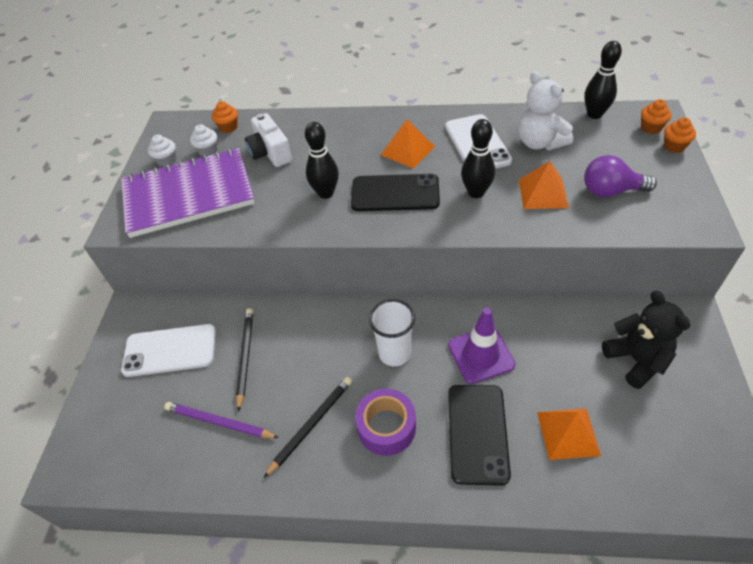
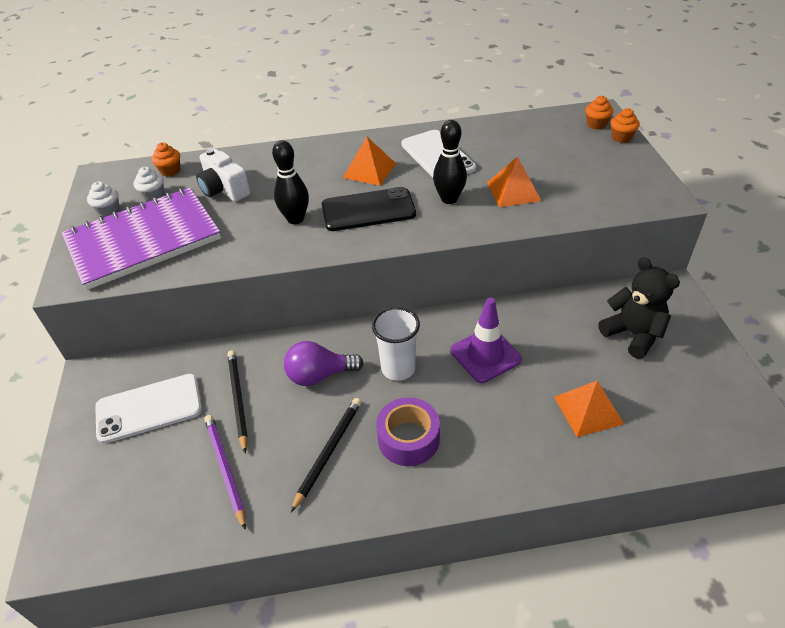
camera: 15 degrees left, 5 degrees down
(219, 422) = (225, 469): purple pencil -> purple pencil turned 60 degrees clockwise
(477, 433) = (501, 426): black phone -> none
(539, 143) = (497, 149): white teddy bear -> none
(594, 114) = (542, 119): black bowling pin -> none
(610, 191) = (576, 182): purple light bulb -> purple light bulb (319, 375)

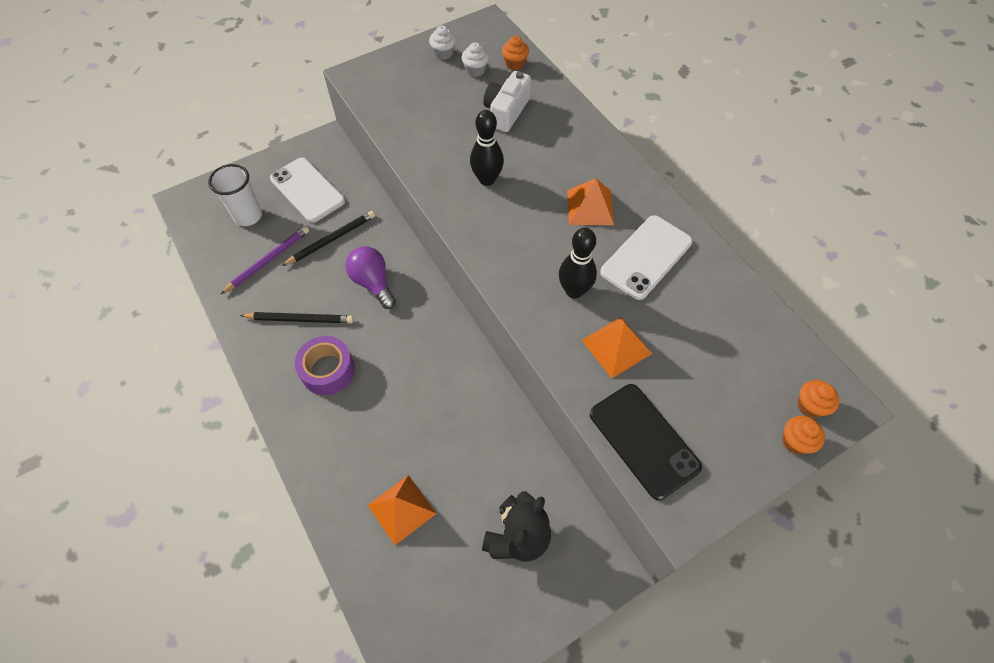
camera: 65 degrees right, 15 degrees up
(143, 240) = (417, 93): purple notebook -> none
(368, 210) = (525, 229): black phone -> black phone (643, 440)
(398, 368) = (399, 337): white cup -> white cup (248, 216)
(485, 355) = (439, 403): purple traffic cone -> none

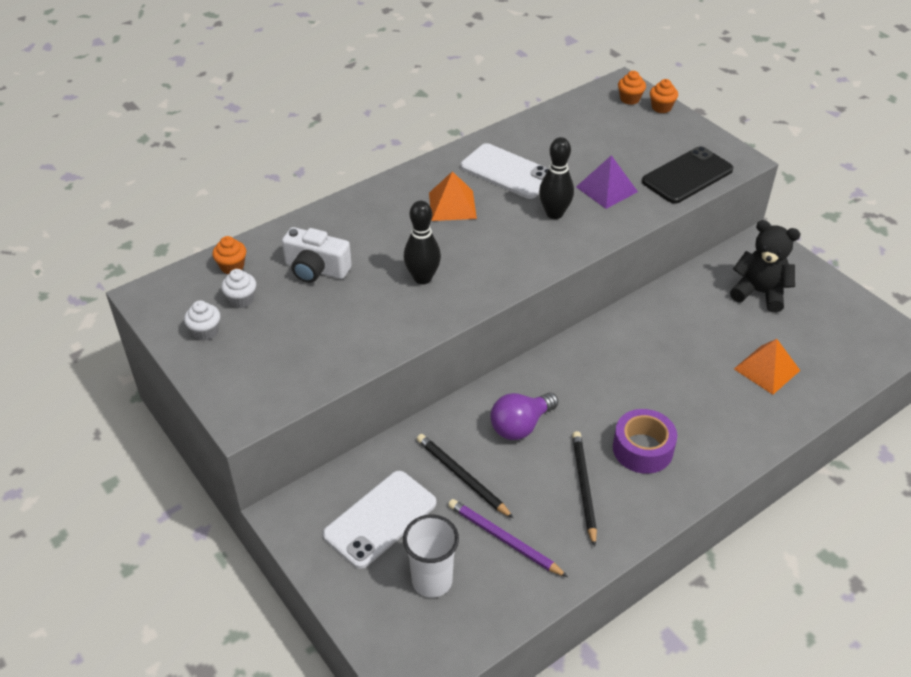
camera: 95 degrees left, 15 degrees down
(616, 347) = (607, 189): orange pyramid -> purple pyramid

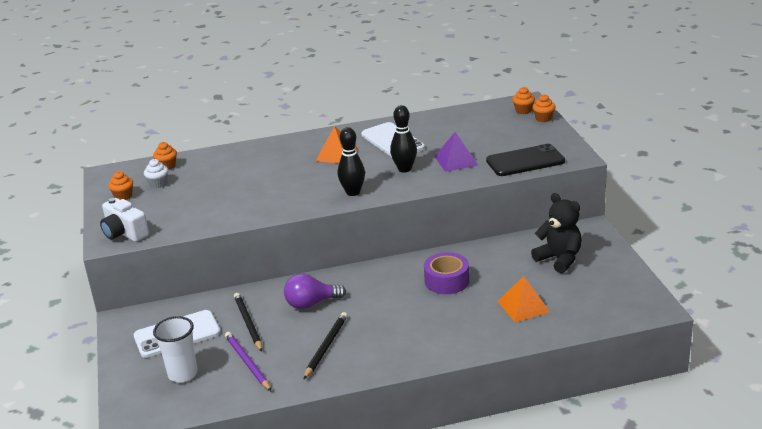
camera: 25 degrees right, 15 degrees down
(205, 332) = (123, 196): white cupcake -> orange cupcake
(316, 269) = (217, 175): white camera -> white camera (124, 233)
(422, 278) = (281, 190): black bowling pin -> black bowling pin (353, 192)
(642, 449) = (387, 334): purple tape -> purple tape (446, 281)

